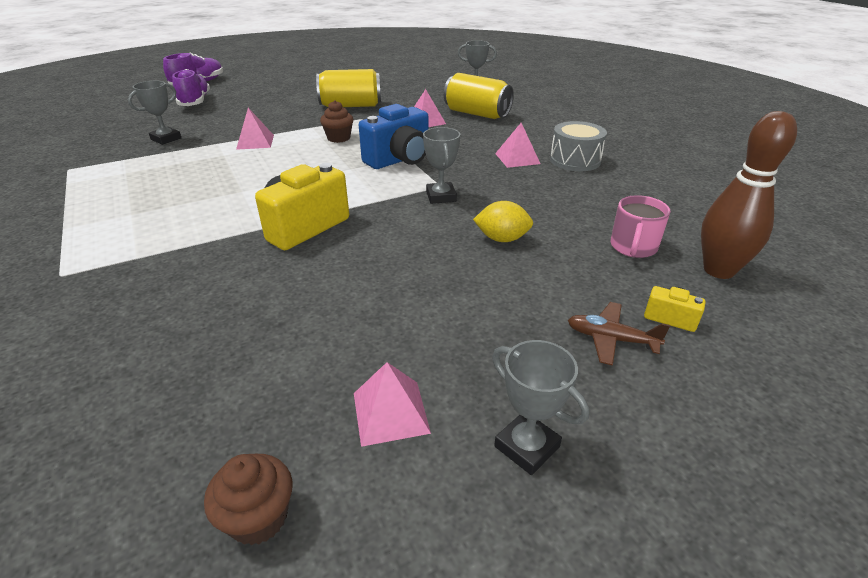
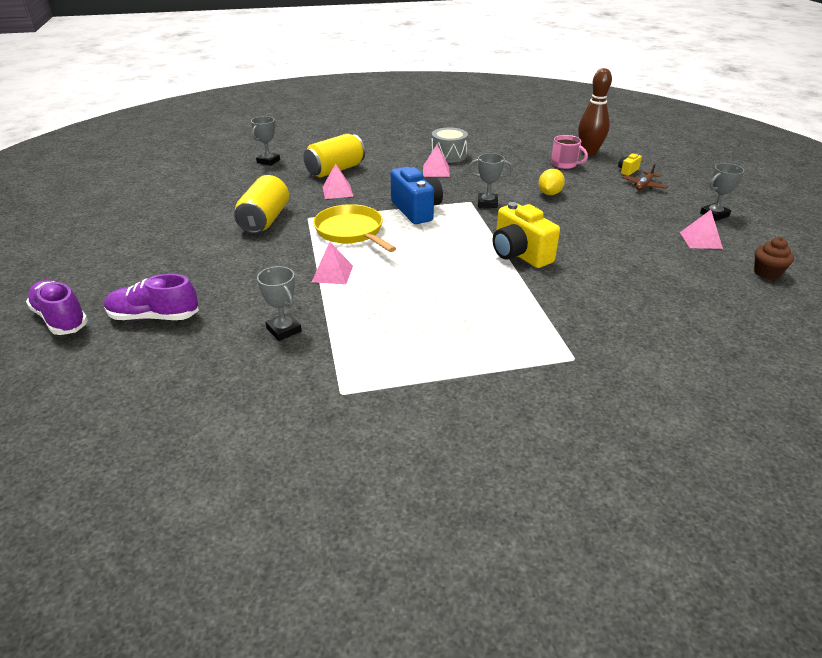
camera: 75 degrees left, 0 degrees up
(338, 138) = (351, 231): brown cupcake -> yellow pan

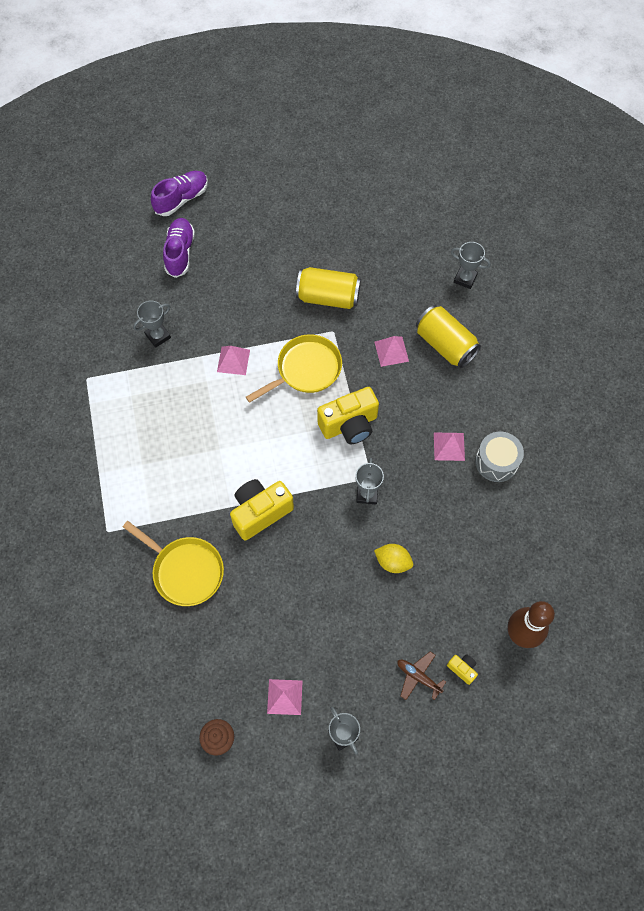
camera: 90 degrees right, 30 degrees up
(416, 210) = (349, 425): blue camera -> yellow camera
(564, 164) = (478, 595): pink mug -> none
(602, 298) = (185, 570): none -> yellow pan

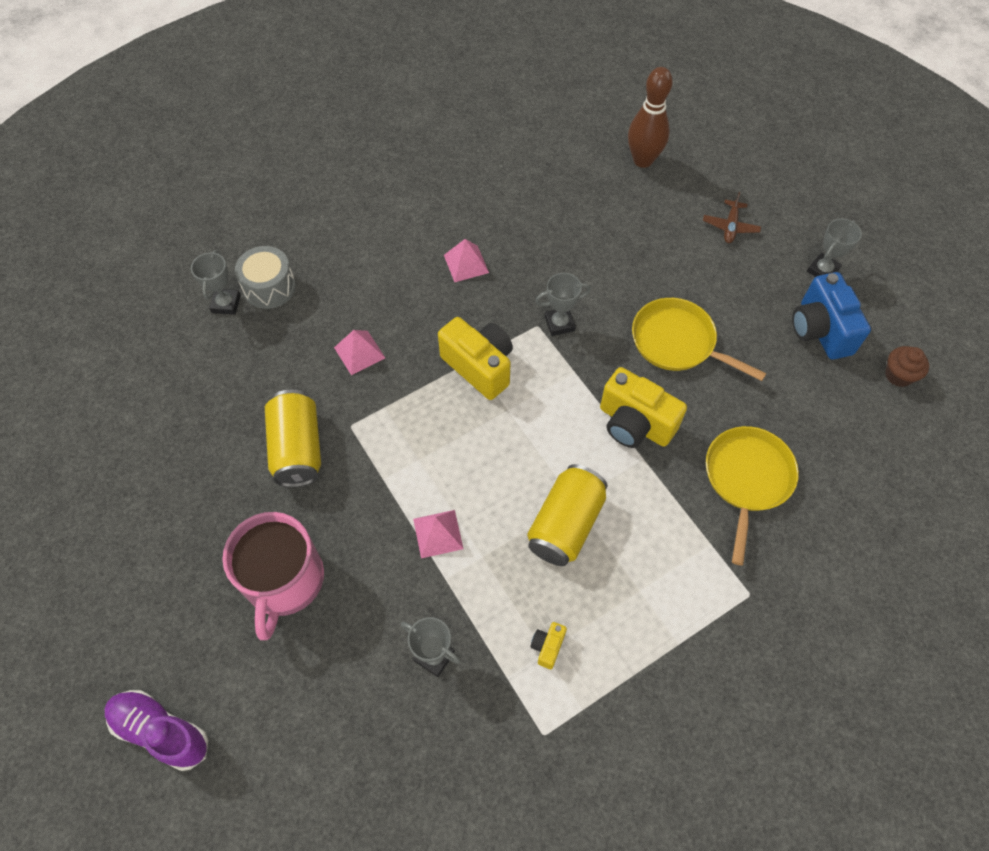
camera: 110 degrees left, 5 degrees down
(180, 253) = (272, 687): purple shoe -> none
(240, 271) = (284, 581): none -> pink mug
(285, 697) = (820, 330): pink pyramid -> blue camera
(305, 370) = (420, 439): yellow pan -> yellow pan (677, 342)
(393, 562) = (626, 278): yellow lemon -> none
(445, 345) = (331, 300): yellow can -> yellow can (565, 524)
(462, 669) = (702, 195): yellow camera -> yellow camera (547, 647)
(496, 462) = (467, 218): grey drum -> grey drum (269, 287)

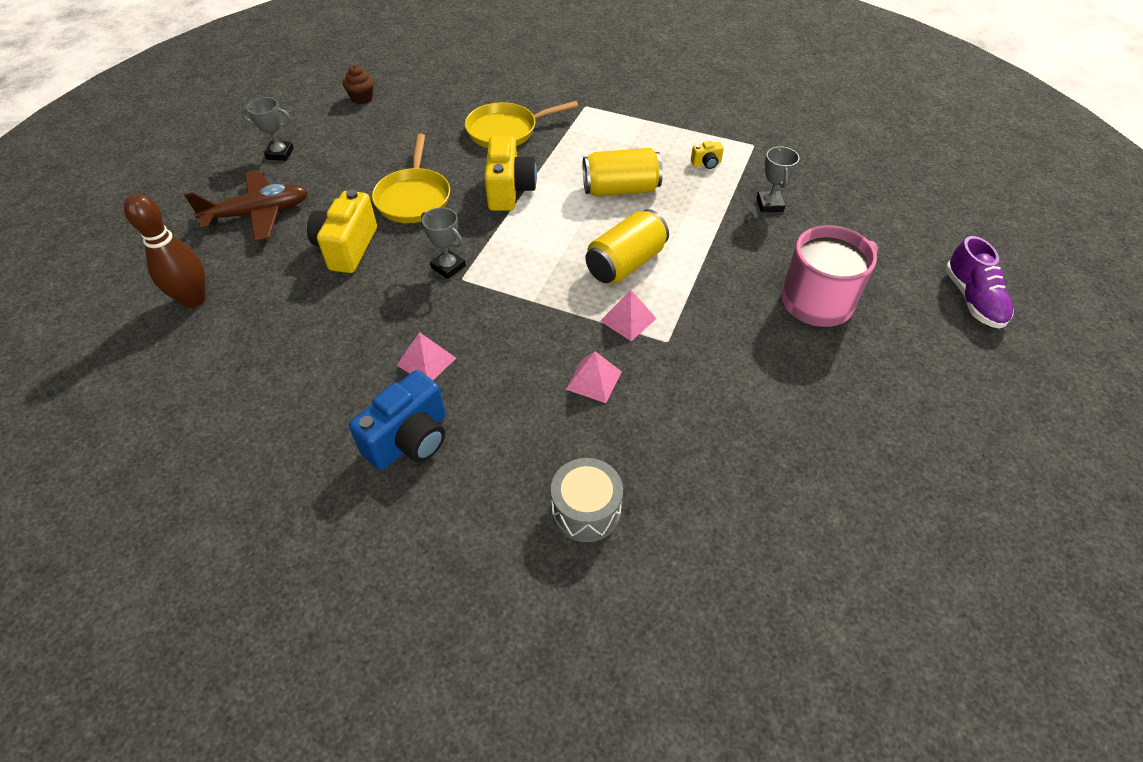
camera: 125 degrees left, 10 degrees down
(226, 304) = (641, 536): grey trophy -> none
(297, 449) = (722, 362): yellow can -> yellow can (625, 263)
(438, 533) = (694, 243): pink pyramid -> pink pyramid (628, 319)
(479, 367) = (535, 293): yellow camera -> yellow camera (347, 248)
(730, 226) = (258, 214): brown plane -> brown plane, size x1.91
(820, 330) = (346, 138): blue camera -> blue camera (410, 440)

